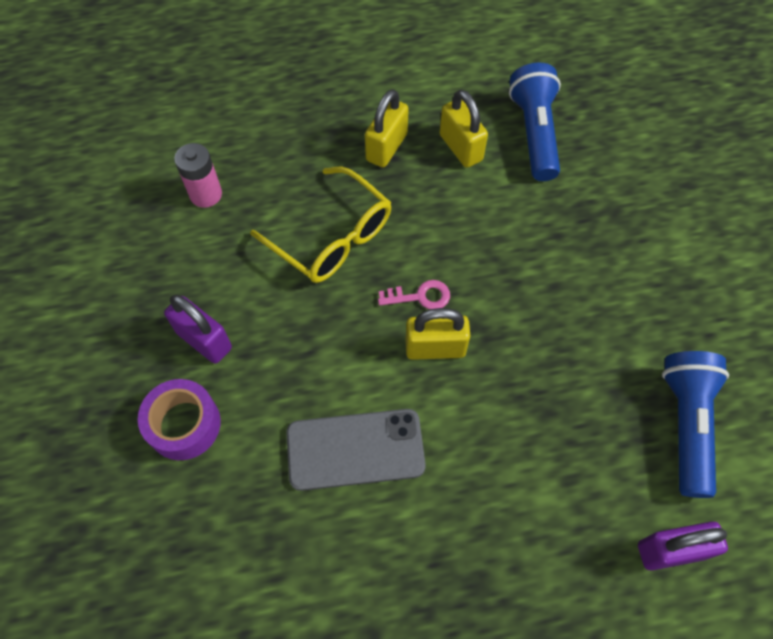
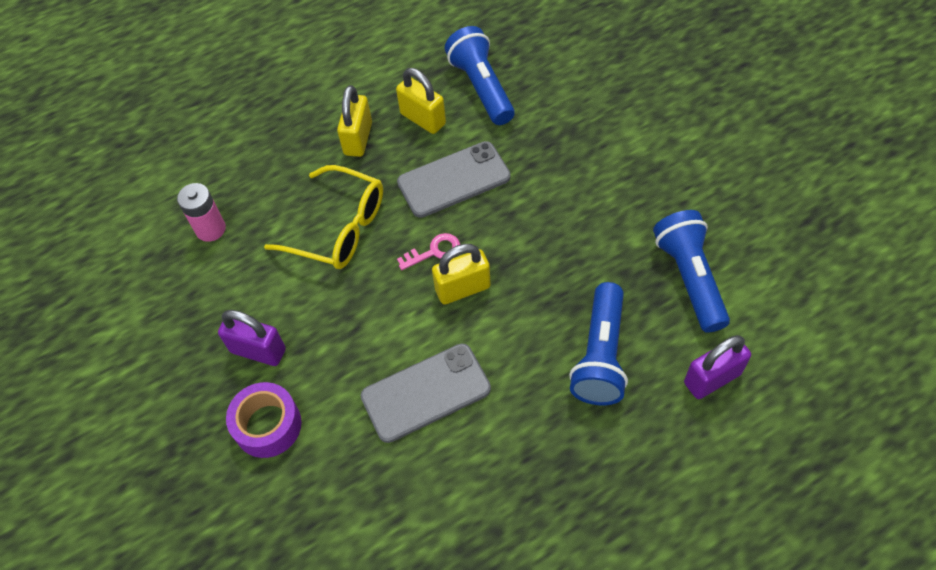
camera: 15 degrees left, 5 degrees down
(469, 224) = (453, 180): none -> grey phone
(556, 477) = (600, 355): none -> blue flashlight

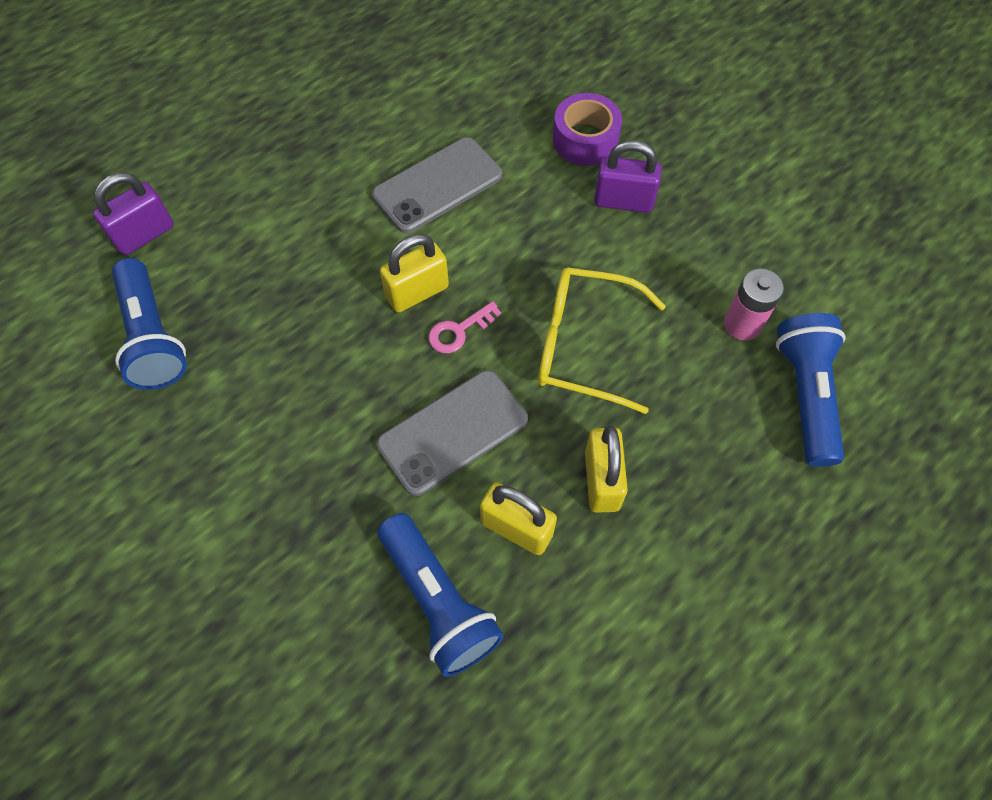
camera: 165 degrees right, 5 degrees up
(600, 355) = (259, 242): blue flashlight -> blue flashlight (805, 395)

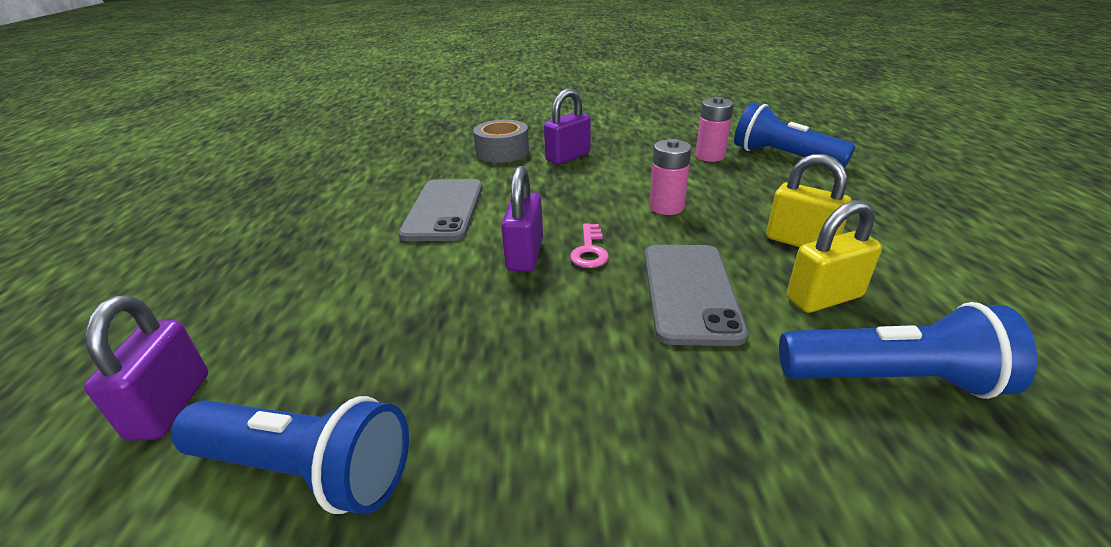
camera: 50 degrees left, 30 degrees down
(417, 292) = (525, 255): yellow padlock -> purple padlock
(583, 345) = (666, 207): yellow glasses -> pink battery
(585, 140) = (502, 152): purple tape -> grey tape

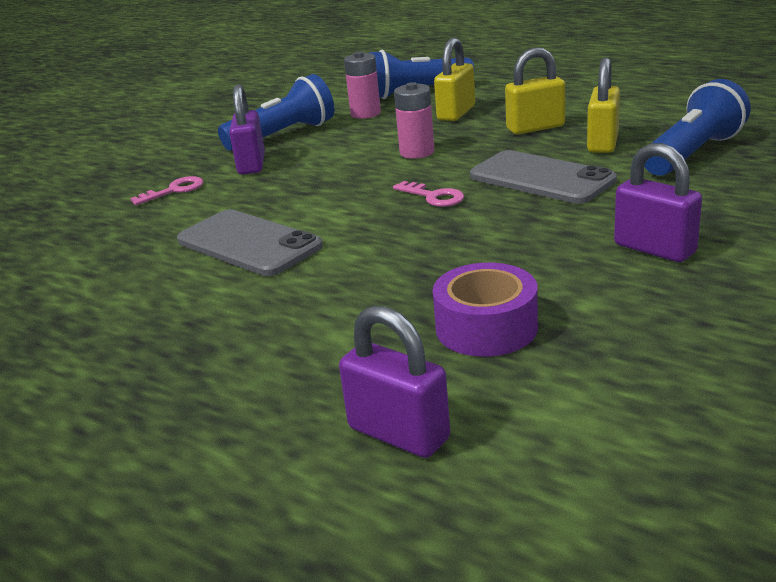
camera: 50 degrees left, 5 degrees down
(306, 470) = (567, 364): blue flashlight -> blue flashlight (283, 135)
(361, 383) = (486, 327): none -> purple tape
(502, 152) = (174, 190): grey tape -> pink key
(525, 255) = (398, 223): purple padlock -> purple padlock (654, 249)
(770, 191) = (456, 113): none -> yellow padlock

